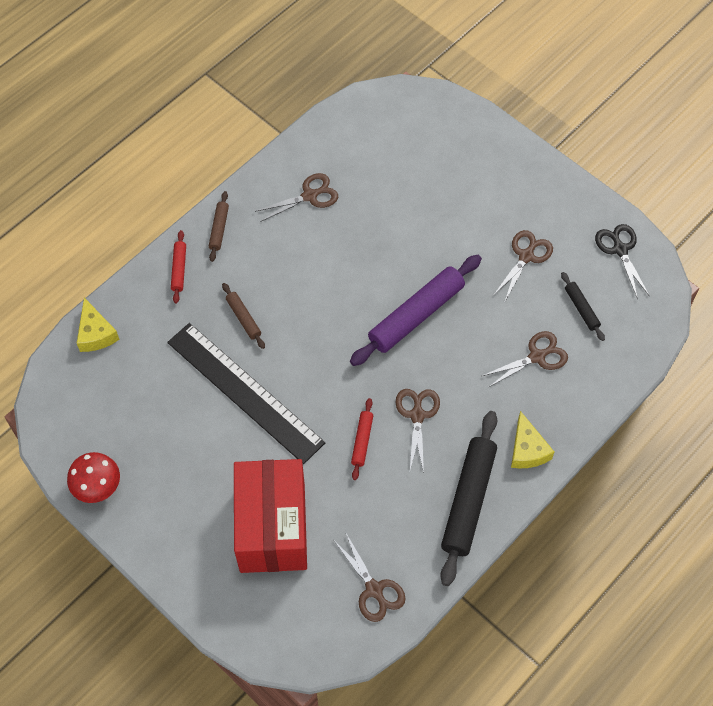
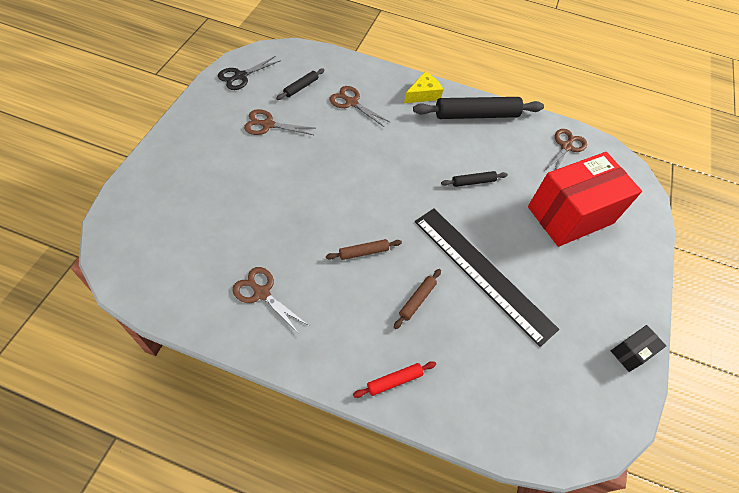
camera: 120 degrees left, 5 degrees down
(96, 333) = (503, 431): yellow cheese -> none
(97, 486) = (631, 352): red mushroom -> black box
(219, 229) = (332, 362): brown rolling pin -> brown rolling pin (363, 252)
(244, 392) = (483, 273): black ruler -> black ruler turned 60 degrees counterclockwise
(362, 441) = (473, 182): red rolling pin -> black rolling pin
(416, 315) = (352, 177): purple rolling pin -> none
(417, 415) = (434, 156): brown scissors -> none

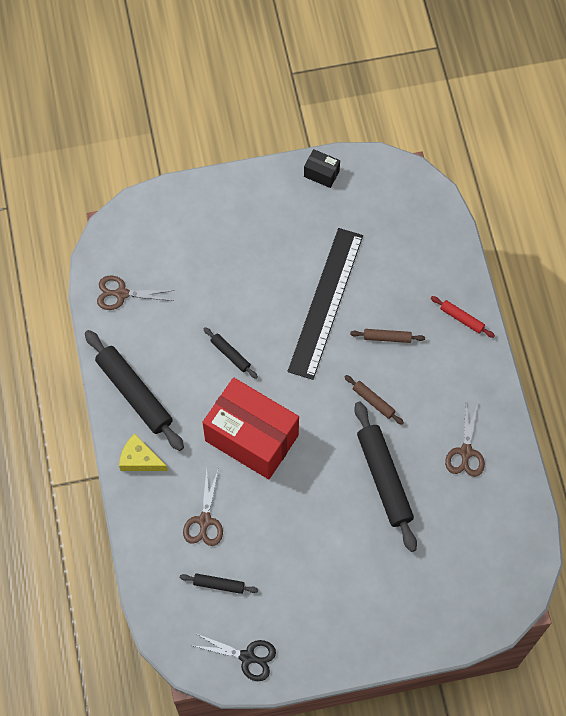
camera: 115 degrees left, 10 degrees up
(268, 125) = (294, 577): brown scissors -> none
(291, 219) = (384, 479): none -> black rolling pin
(570, 215) = (211, 260): red box -> red box (251, 438)

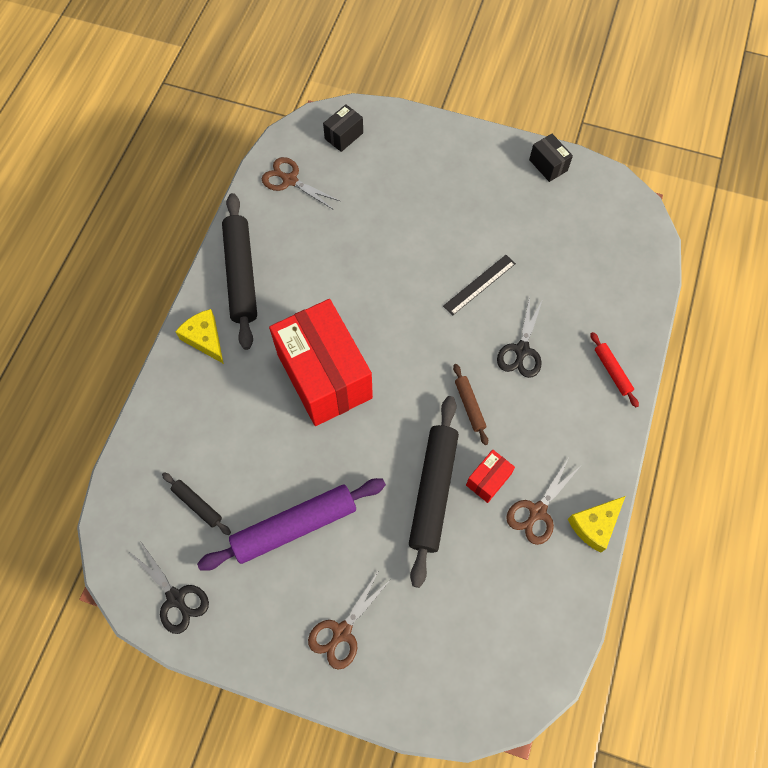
camera: 30 degrees right, 0 degrees up
(141, 232) = (344, 136): none -> black box
(204, 520) = (226, 432): brown scissors -> brown scissors (342, 632)
(230, 354) = (355, 286): black rolling pin -> none
(300, 560) = (294, 526): none -> purple rolling pin
(325, 302) = (479, 284): black ruler -> black ruler, size x0.47
(387, 338) = (522, 350): brown rolling pin -> black scissors
(418, 449) = (488, 480): none -> red box
(510, 439) = (594, 525): none -> yellow cheese

